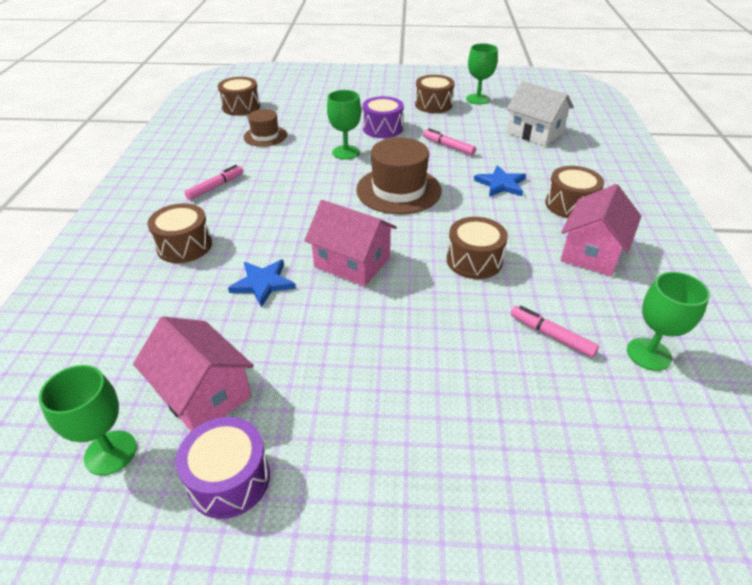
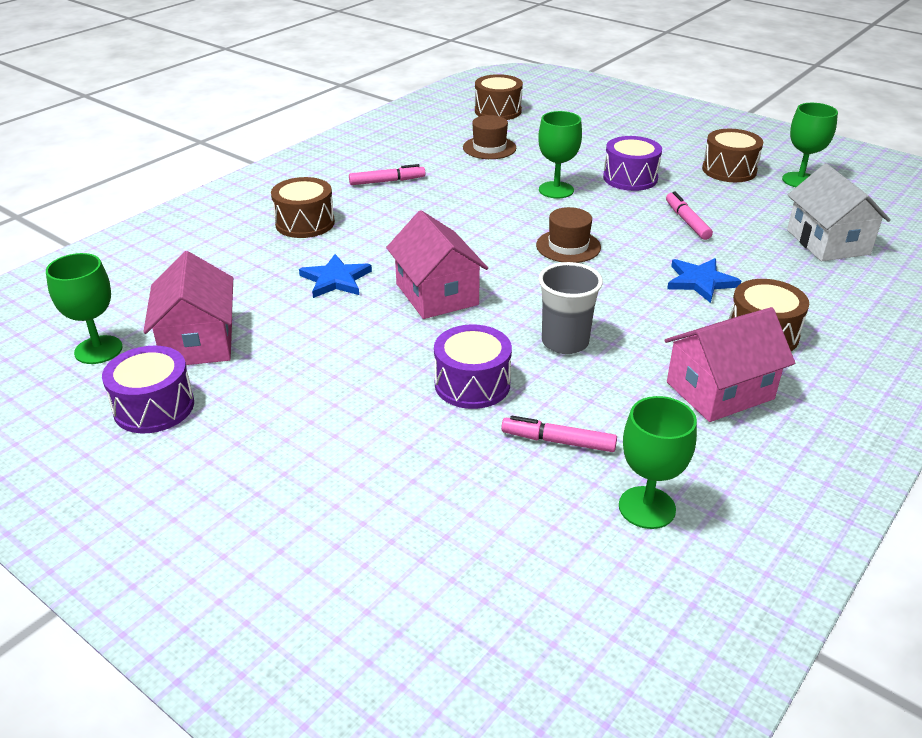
camera: 35 degrees right, 5 degrees down
(398, 190) = (568, 246): brown hat -> brown hat, size x0.59
(453, 321) = (472, 384): none -> purple drum
(474, 260) = (565, 342): brown drum -> grey cup
(551, 335) = (558, 441): pink marker -> pink marker turned 60 degrees counterclockwise

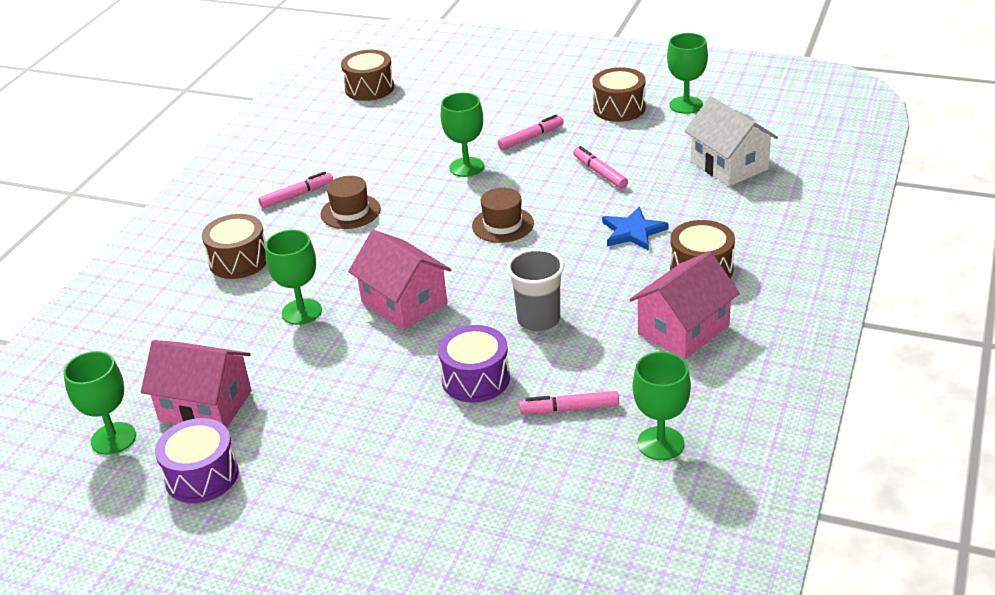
camera: 15 degrees left, 0 degrees up
(198, 341) = (205, 405): pink house -> pink house turned 45 degrees counterclockwise
(336, 279) = (301, 312): blue star -> green goblet
(489, 148) = (381, 134): brown hat -> brown hat (350, 212)
(630, 178) = (531, 138): purple drum -> pink marker

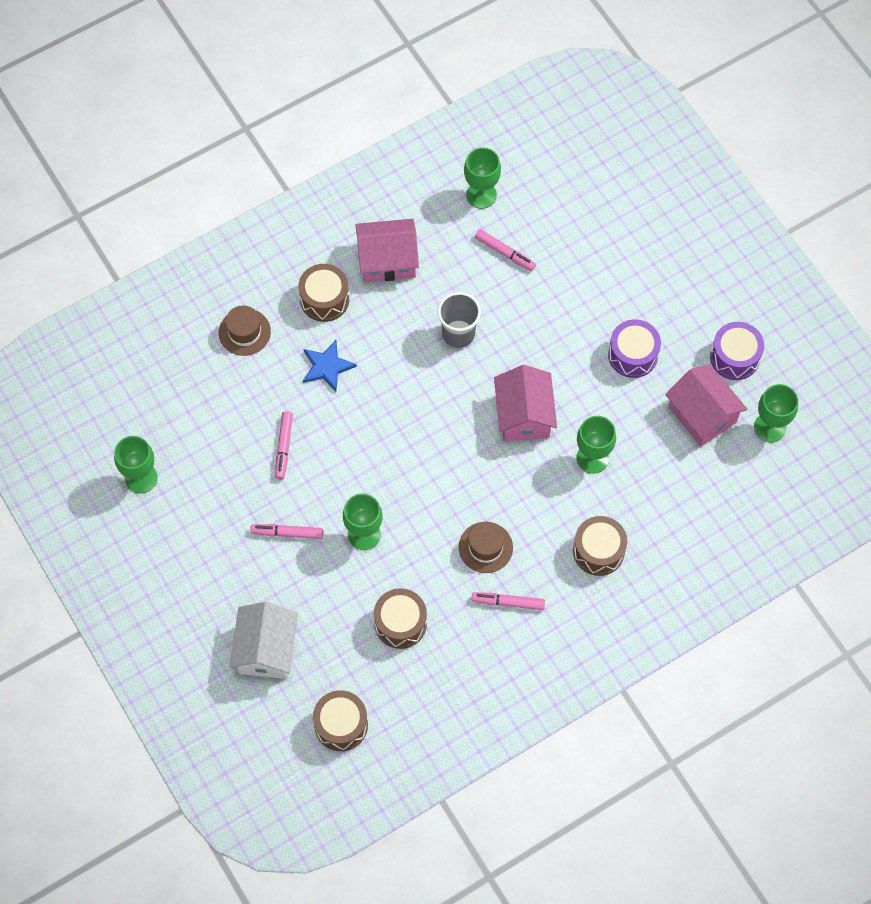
camera: 145 degrees left, 30 degrees up
(475, 379) = (535, 314): purple drum -> purple drum (633, 355)
(502, 225) = (399, 444): brown hat -> brown hat (244, 332)
(619, 108) = (189, 517): brown drum -> brown drum (400, 623)
(729, 165) = (195, 382): white house -> white house (266, 649)

